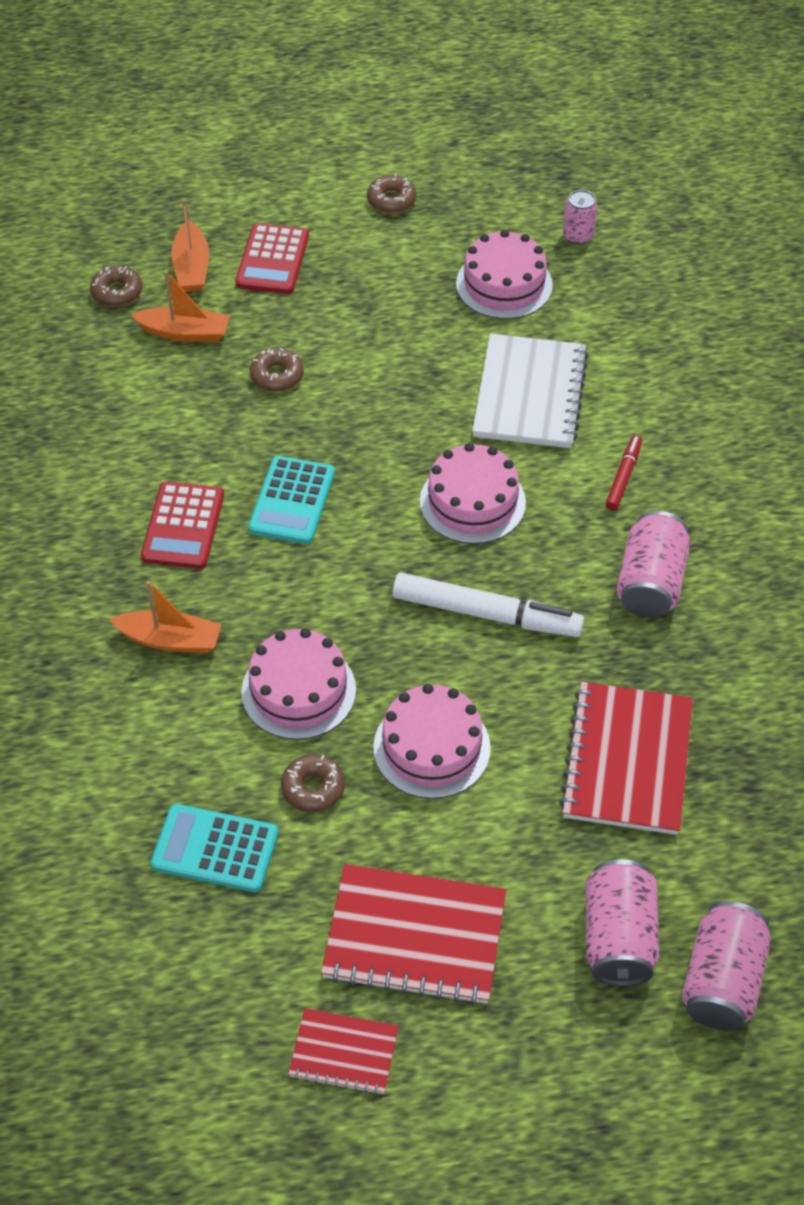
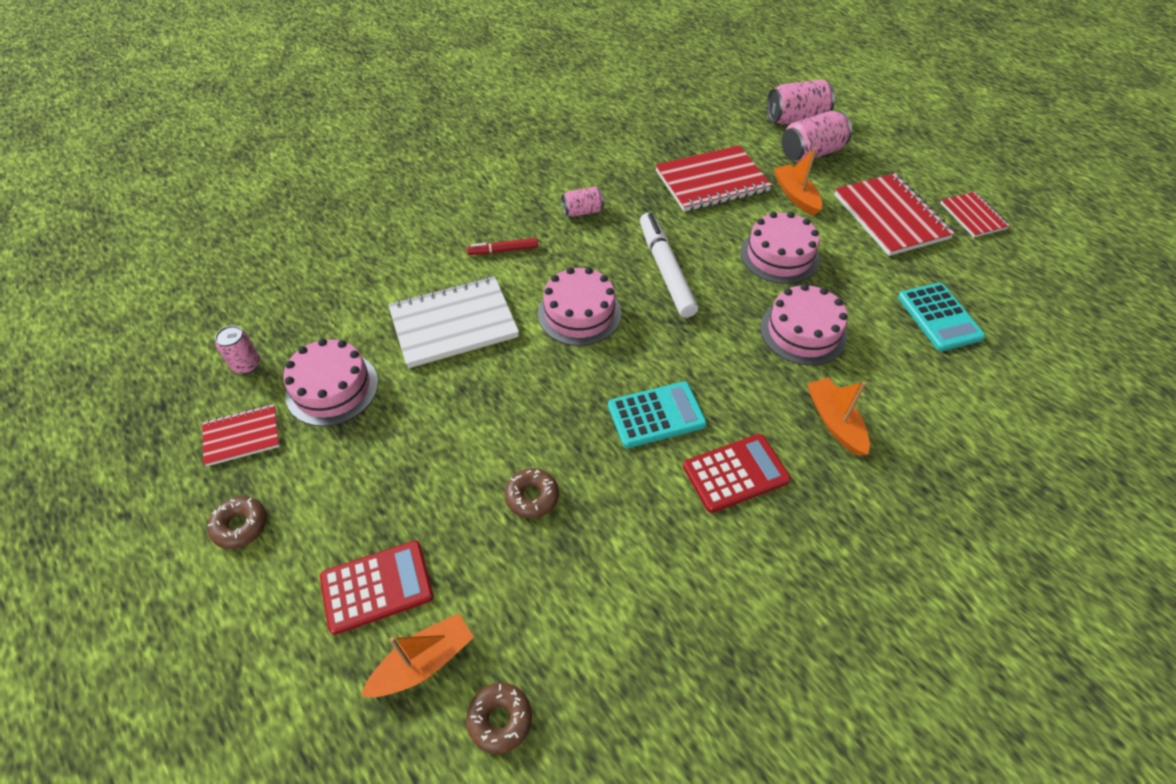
camera: 120 degrees left, 0 degrees up
(185, 332) = (522, 608): orange boat -> orange boat (795, 196)
(313, 788) = (857, 293): brown donut -> none
(488, 217) = (242, 436): none -> red notebook
(650, 583) = (582, 211): pink can -> pink can, size x0.59

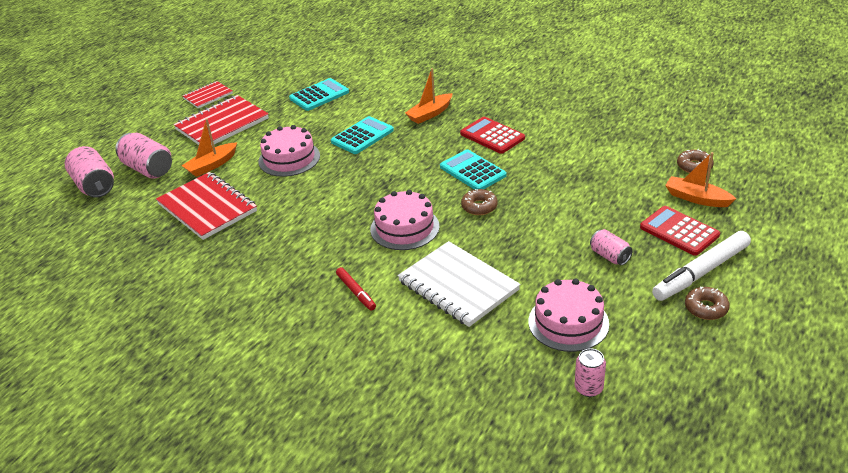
camera: 110 degrees left, 15 degrees down
(242, 436) = (648, 349): red notebook -> none
(532, 497) = (570, 197): brown donut -> brown donut (479, 206)
(582, 211) = (280, 265): pink can -> pink can (609, 256)
(666, 270) = (333, 202): white marker -> white marker (701, 272)
(803, 332) = (362, 136): pink cake -> turquoise calculator

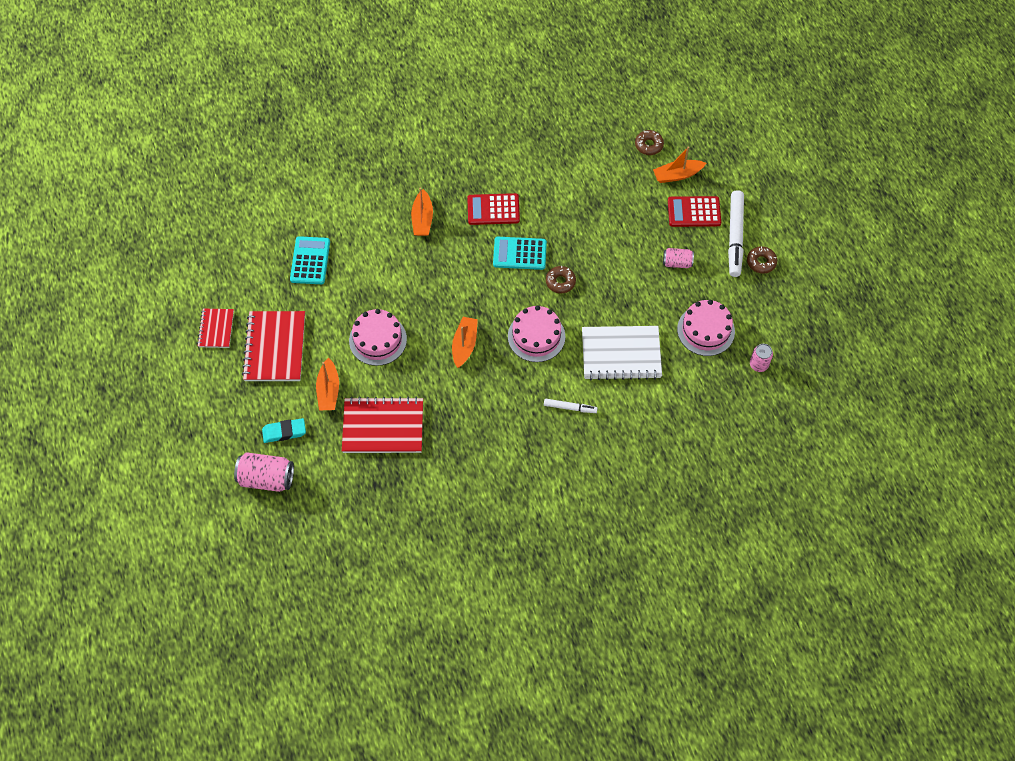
camera: 50 degrees left, 25 degrees up
(148, 169) = (284, 432): pink can -> turquoise eraser
(342, 198) = (464, 345): none -> orange boat
(356, 292) = (570, 407): red marker -> white marker
(362, 136) = (402, 278): turquoise calculator -> none

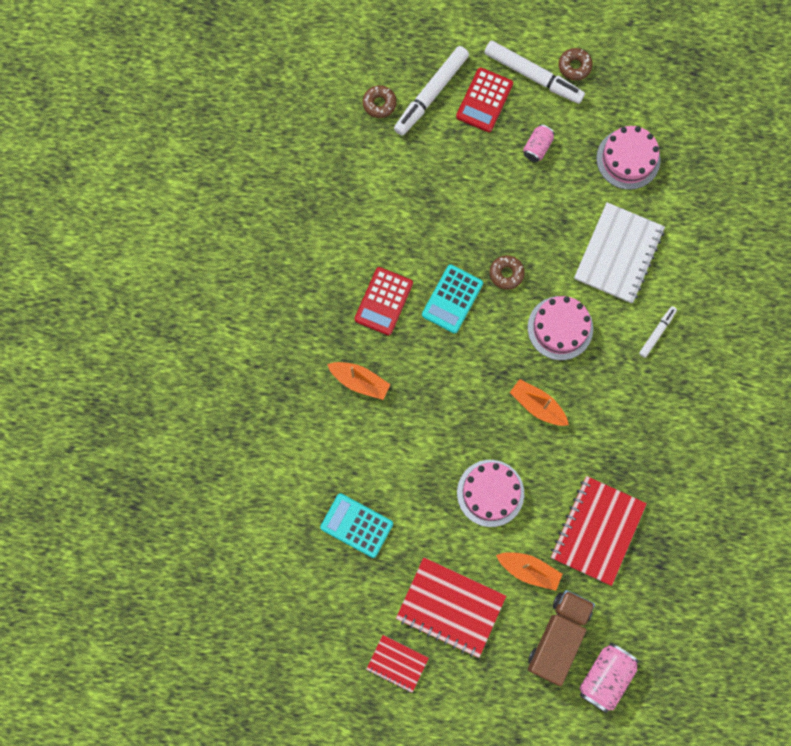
camera: 65 degrees left, 15 degrees up
(284, 432) = (558, 637): turquoise eraser -> brown truck
(677, 175) = (431, 94): orange boat -> white marker
(758, 364) = (689, 129): pink can -> none

